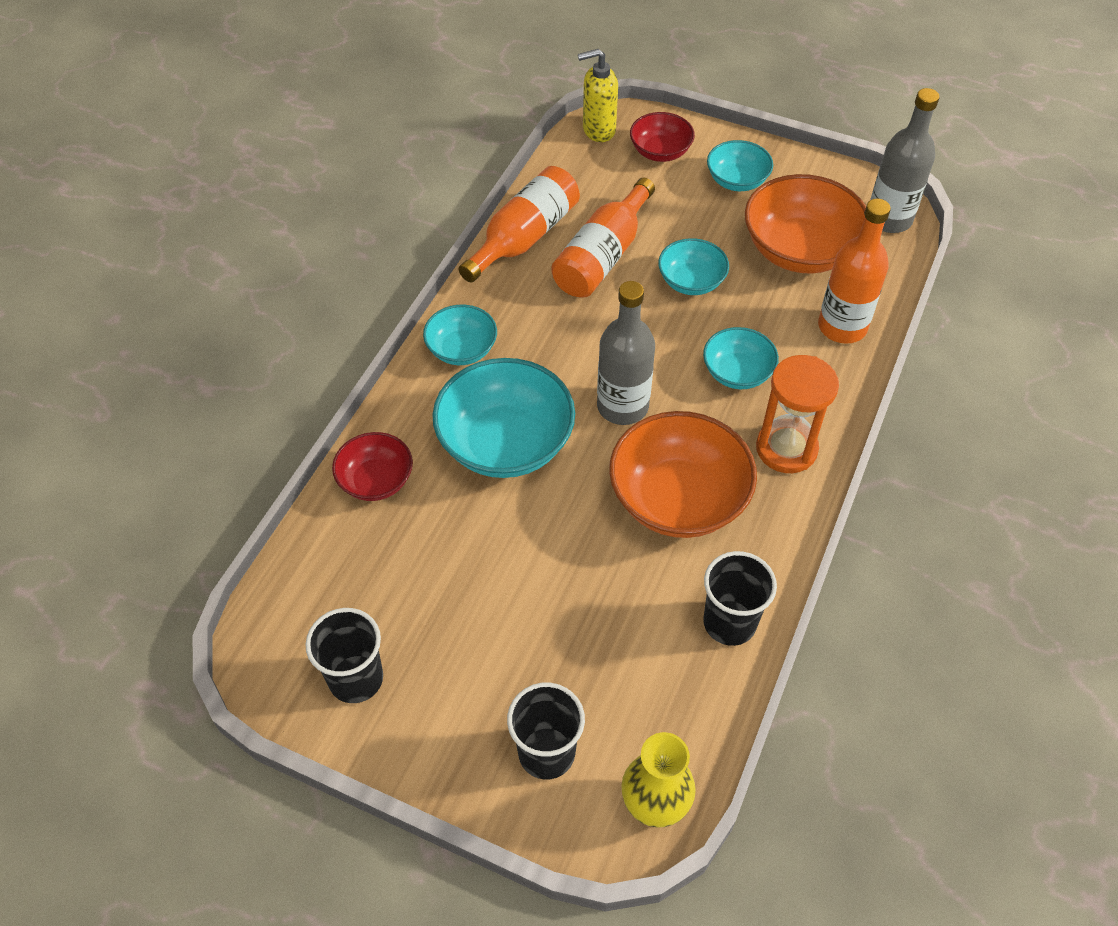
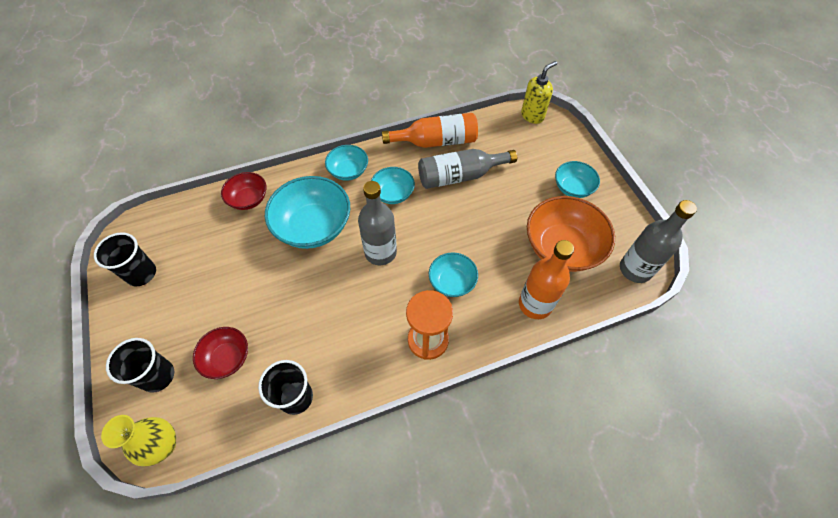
camera: 45 degrees right, 5 degrees up
(598, 130) = (532, 116): yellow soap dispenser -> yellow soap dispenser turned 105 degrees clockwise
(603, 256) = (460, 176): orange bottle -> grey bottle
(660, 152) = (550, 146): red bowl -> red bowl (227, 358)
(678, 499) = (349, 317): orange bowl -> none
(691, 281) = (486, 220): turquoise bowl -> turquoise bowl (393, 194)

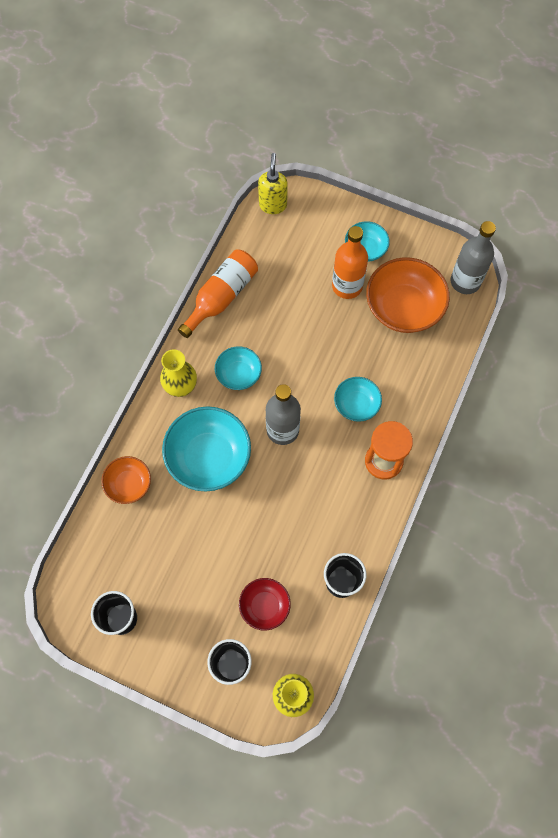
camera: 45 degrees left, 10 degrees up
(248, 199) = (129, 484): red bowl -> orange bowl
(348, 171) = (181, 387): turquoise bowl -> yellow vase
(460, 176) = (273, 312): grey bottle -> none
(535, 304) = (426, 369): orange bottle -> orange bottle (347, 286)

